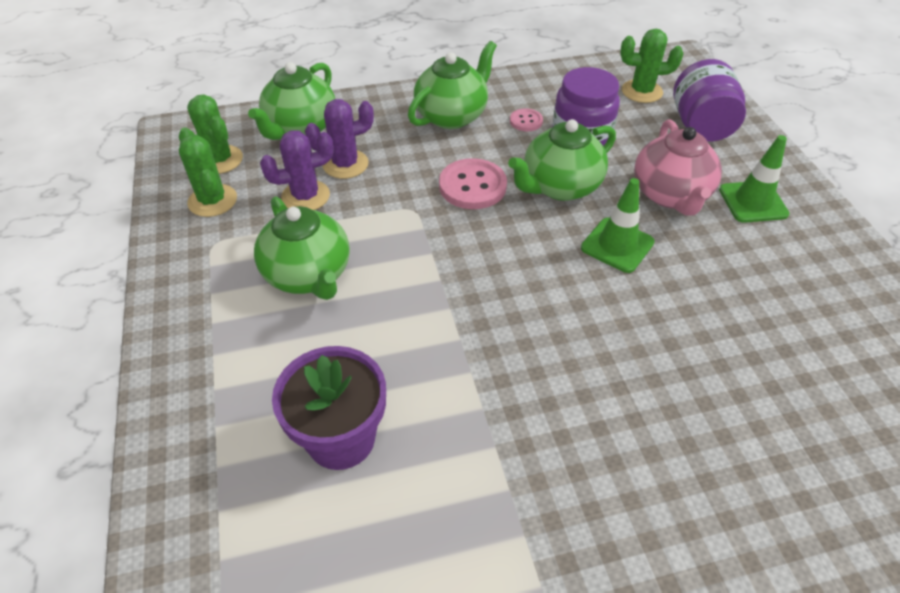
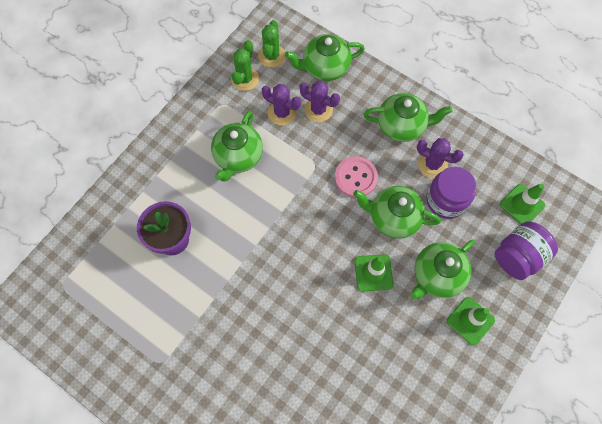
camera: 50 degrees right, 20 degrees up
(526, 121) = (432, 164): pink button -> purple cactus
(642, 91) = (522, 205): green cactus -> green traffic cone
(670, 195) = (437, 275): pink teapot -> green teapot

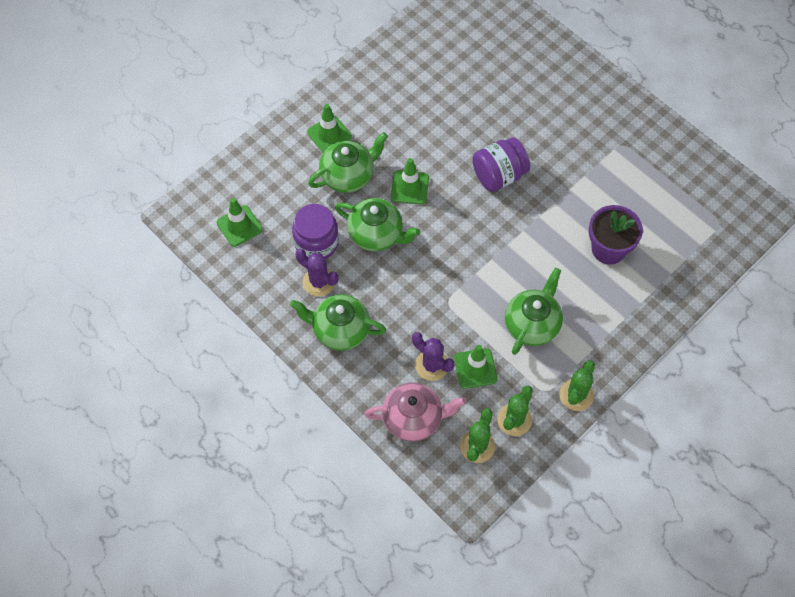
camera: 170 degrees left, 5 degrees down
(196, 105) = (576, 395): none -> green cactus
(282, 113) = (475, 368): purple cactus -> green traffic cone
(324, 68) = (414, 418): green teapot -> pink teapot
(355, 177) = (406, 281): pink button -> none
(517, 256) = (263, 180): purple jar -> purple jar (499, 175)

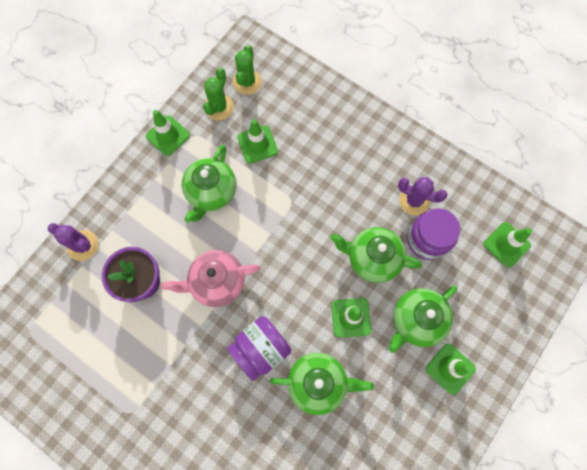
camera: 170 degrees right, 10 degrees up
(340, 330) = (382, 159): green teapot -> green teapot (318, 383)
(414, 418) = (303, 95): pink teapot -> pink teapot (217, 282)
(432, 365) = (295, 141): purple cactus -> purple cactus (82, 245)
(576, 395) = (168, 136): green cactus -> green traffic cone

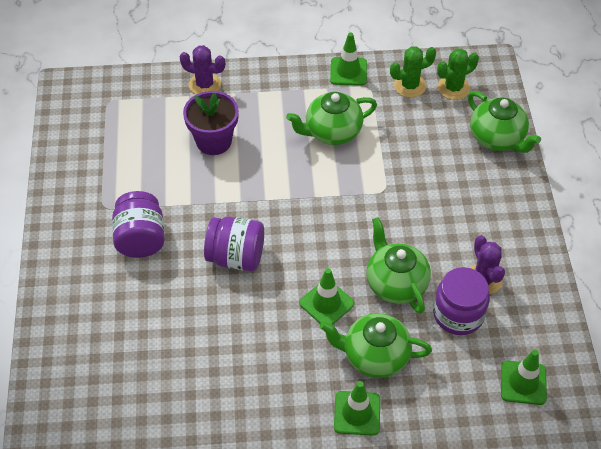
camera: 50 degrees right, 20 degrees down
(82, 245) = (205, 85): purple cactus -> purple cactus turned 60 degrees counterclockwise
(185, 407) = (141, 239): none -> purple jar
(217, 282) = (261, 188): pink teapot -> none
(257, 144) = (407, 133): green traffic cone -> none
(318, 383) = (247, 318): green teapot -> green teapot (497, 138)

